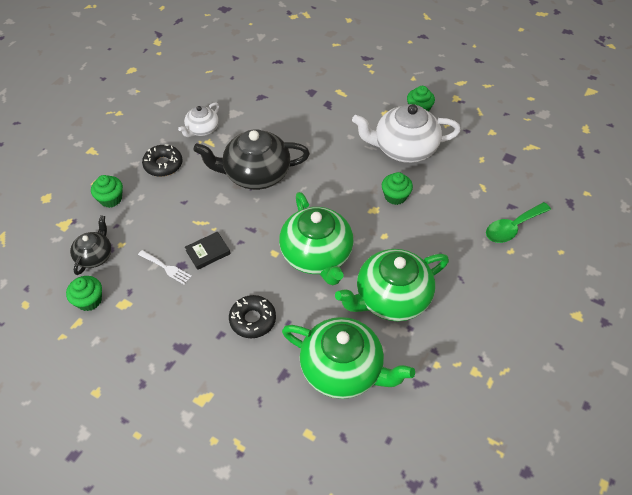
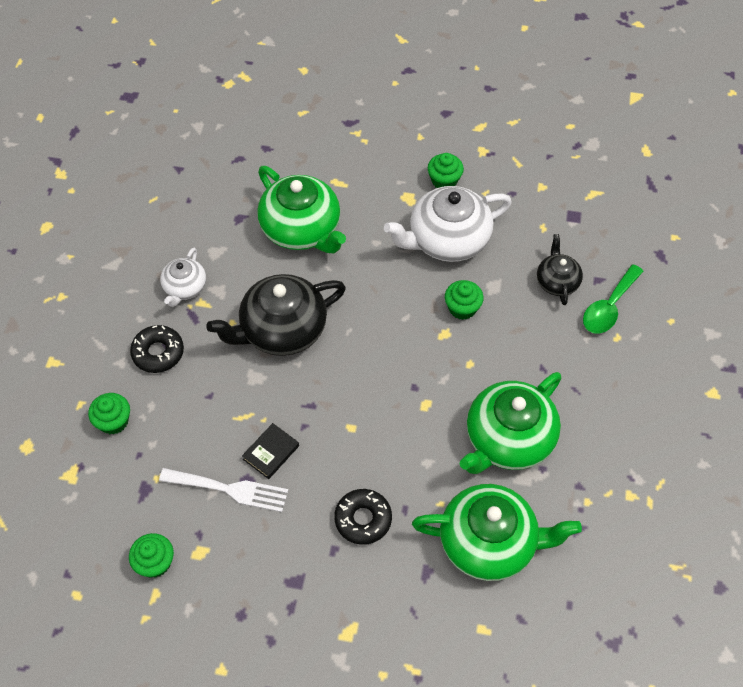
camera: 20 degrees left, 5 degrees up
(95, 256) = (132, 503): black teapot -> black teapot (557, 281)
(166, 268) = (230, 489): white fork -> white fork, size x1.63
(317, 255) = (402, 414): green teapot -> green teapot (302, 229)

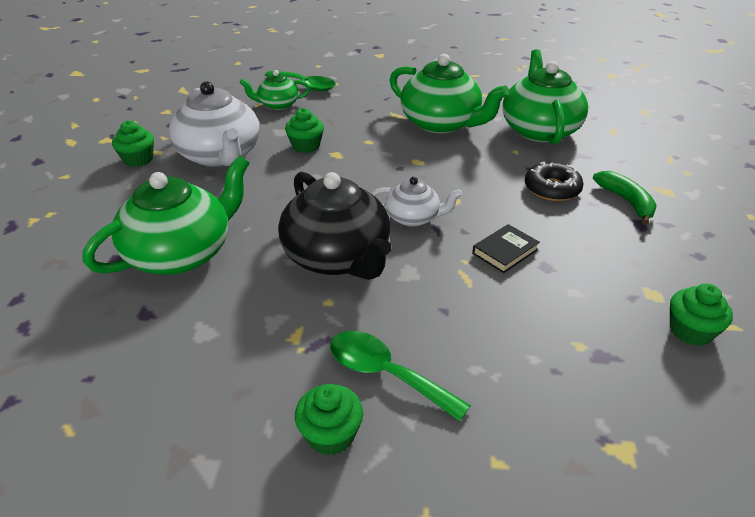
camera: 95 degrees left, 20 degrees down
(113, 421) = (514, 410): green cupcake -> green cupcake (330, 435)
(158, 353) = (385, 374): black donut -> green spoon
(184, 288) = (267, 359): white teapot -> white teapot (413, 218)
(230, 489) = (564, 278): white fork -> none
(271, 452) = (505, 251): black book -> black book turned 75 degrees counterclockwise
(332, 584) = (626, 202): none -> green banana
(557, 281) = (278, 105): black teapot -> green teapot

